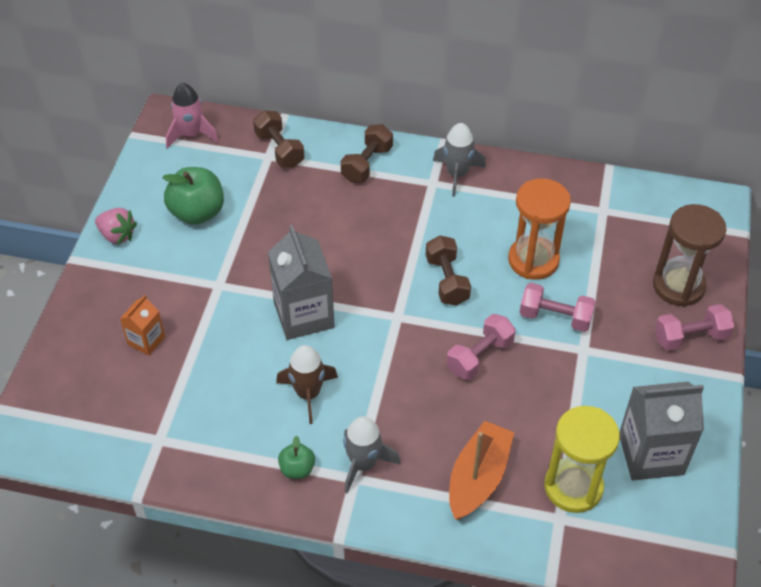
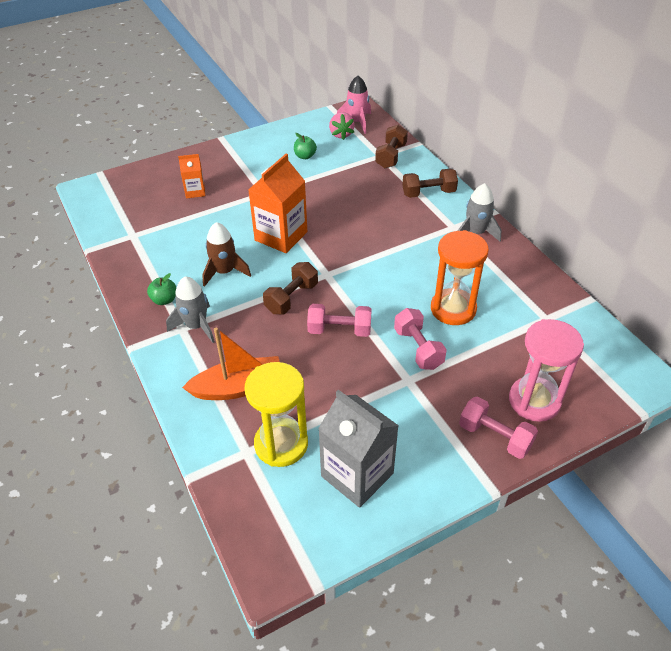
camera: 50 degrees right, 5 degrees down
(117, 235) = (254, 141): pink strawberry -> pink strawberry (341, 134)
(197, 212) = (305, 156): green apple -> green apple, size x0.53
(304, 315) = (281, 236): grey carton -> orange carton
(447, 280) = (382, 279): brown dumbbell -> brown dumbbell (291, 298)
(678, 286) = (534, 401): brown hourglass -> pink hourglass

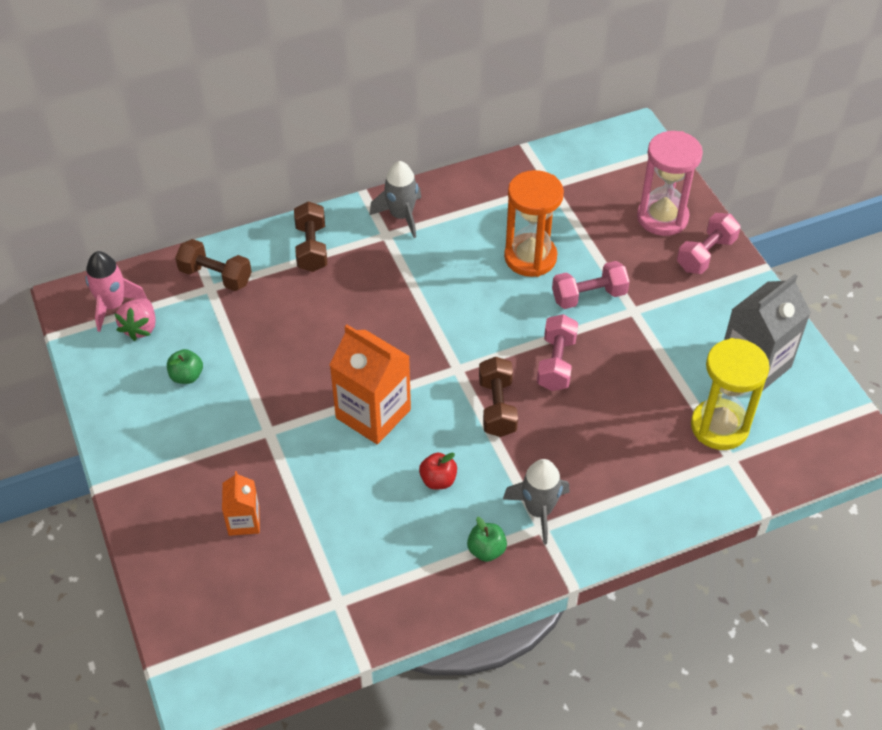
camera: 85 degrees left, 5 degrees up
(224, 272) = (438, 480): brown rocket -> red apple
(238, 387) = (641, 465): orange boat -> none
(291, 298) = (497, 407): brown dumbbell -> brown dumbbell turned 45 degrees clockwise
(341, 134) = (140, 328): pink strawberry -> pink strawberry turned 105 degrees clockwise

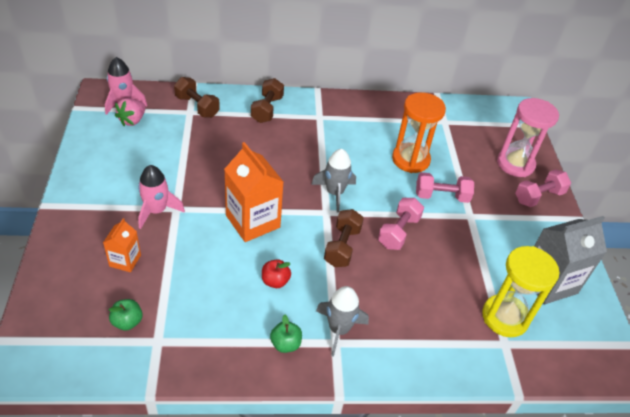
camera: 15 degrees right, 5 degrees down
(187, 376) = (143, 157): green apple -> green apple (127, 322)
(246, 443) = (157, 210): none -> pink rocket
(401, 216) = (335, 109): grey rocket -> grey rocket (334, 193)

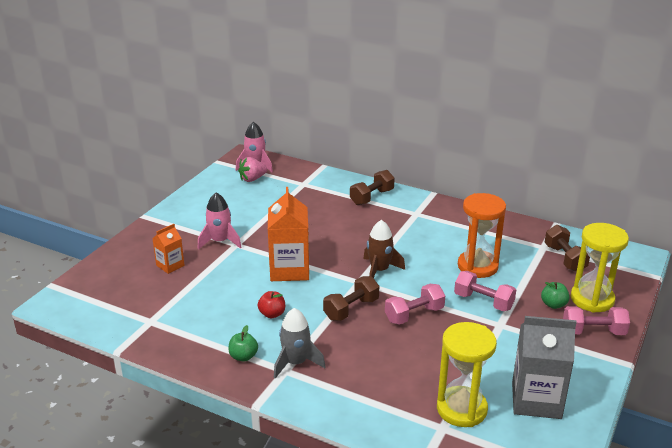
camera: 35 degrees right, 15 degrees down
(127, 322) = (140, 302): green apple -> green apple (553, 304)
(197, 106) = (312, 181): brown dumbbell -> brown dumbbell (565, 258)
(334, 193) = (379, 270): grey rocket -> brown rocket
(515, 164) = (592, 299): pink hourglass -> yellow hourglass

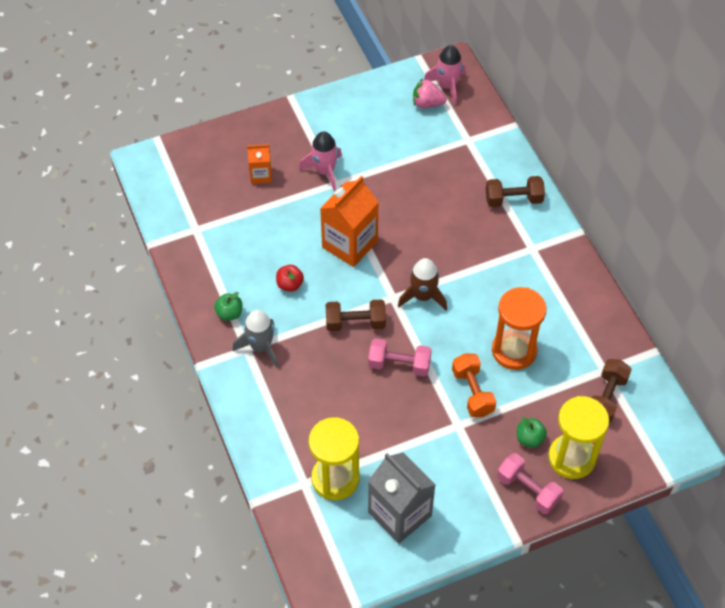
camera: 40 degrees right, 25 degrees up
(483, 301) = (472, 392): pink dumbbell -> orange dumbbell

